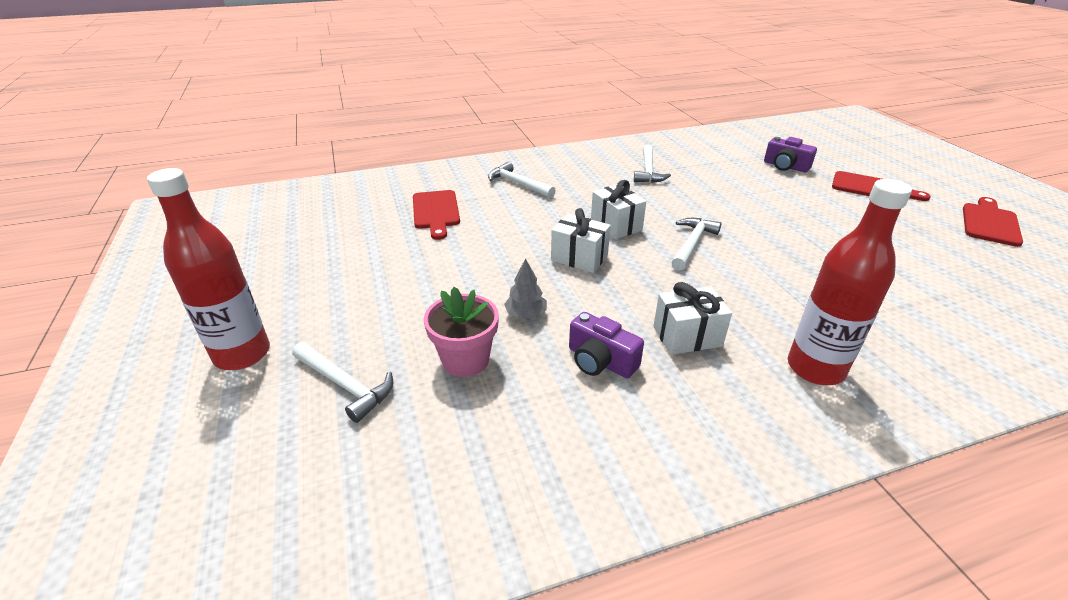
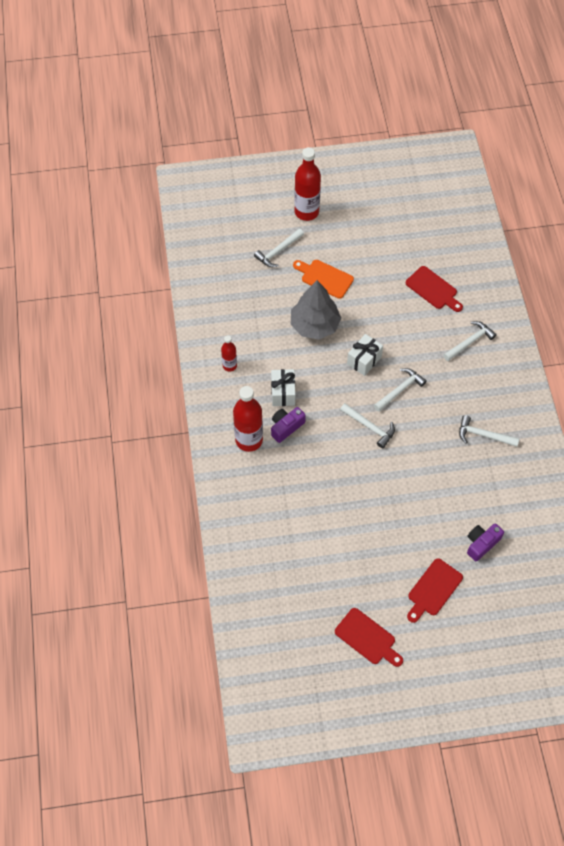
camera: 100 degrees right, 25 degrees up
(417, 313) = (325, 278): none -> orange cutting board
(436, 212) = (433, 289): red cutting board -> red cutting board turned 135 degrees counterclockwise
(465, 360) = (285, 296): pink flower pot -> none
(526, 314) = (314, 325): grey tree -> grey tree, size x2.24
(600, 361) = (273, 350): purple camera -> purple camera (286, 427)
(616, 225) = (400, 390): white gift -> white hammer
(666, 424) = (229, 365): none -> red bottle

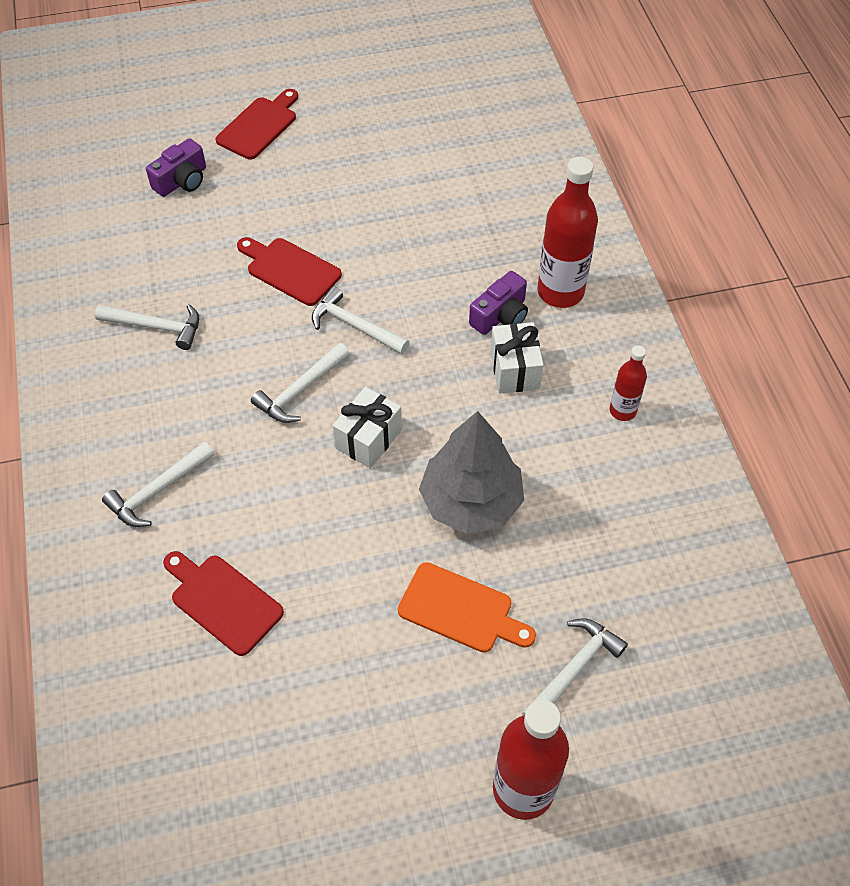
camera: 175 degrees right, 5 degrees down
(367, 638) = (352, 73): red cutting board -> red cutting board (290, 270)

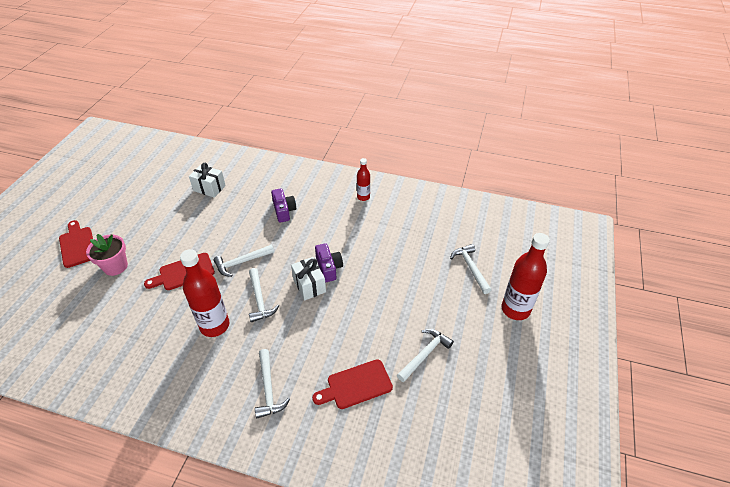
camera: 60 degrees left, 10 degrees down
(156, 327) = (162, 346): white hammer -> white hammer (425, 354)
(182, 181) = (75, 293): purple camera -> purple camera (328, 268)
(251, 189) = (115, 266): none -> pink flower pot
(461, 610) = (421, 292): orange cutting board -> none
(471, 501) = (370, 264): grey tree -> none
(514, 370) = (316, 219): white gift -> white gift (209, 188)
(560, 292) = (289, 187): red bottle -> red bottle (214, 325)

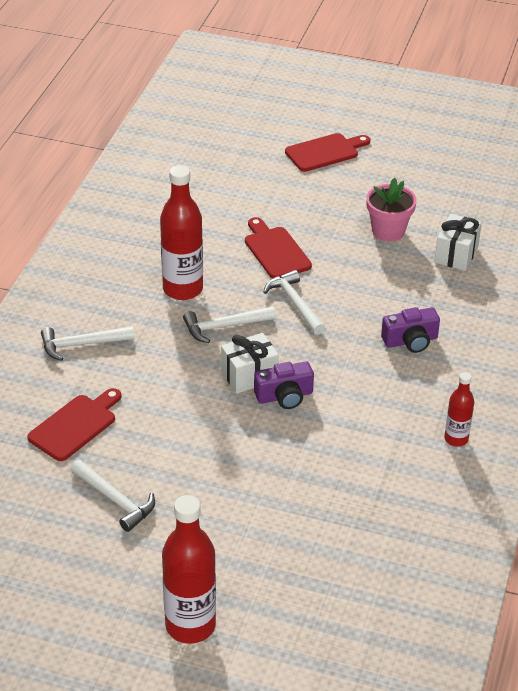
camera: 90 degrees right, 5 degrees down
(115, 266) = (287, 190): pink flower pot -> pink flower pot (388, 231)
(356, 385) = (75, 425): red cutting board -> red cutting board turned 60 degrees clockwise
(470, 268) = (284, 575): white hammer -> none

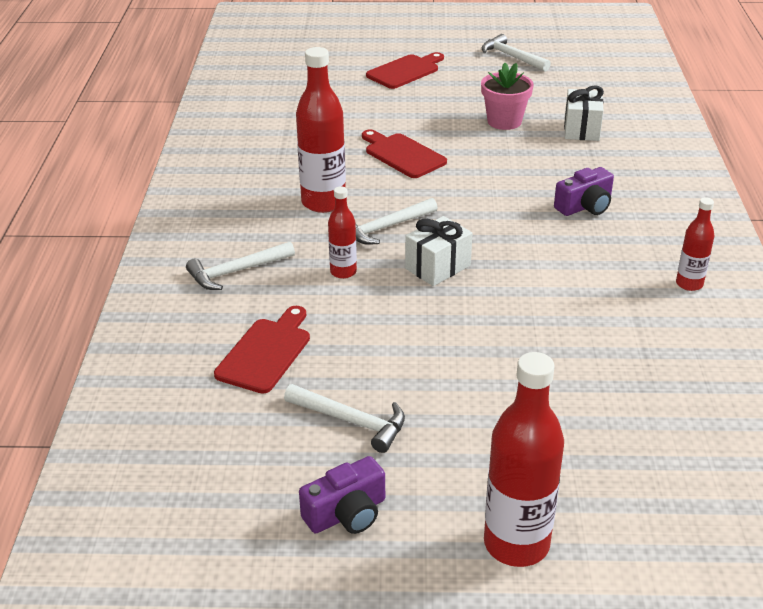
camera: 15 degrees left, 5 degrees down
(168, 363) = (343, 272): none -> red bottle
(284, 396) = (486, 279): purple camera -> purple camera (347, 513)
(295, 303) = (448, 195): white hammer -> white hammer (512, 57)

